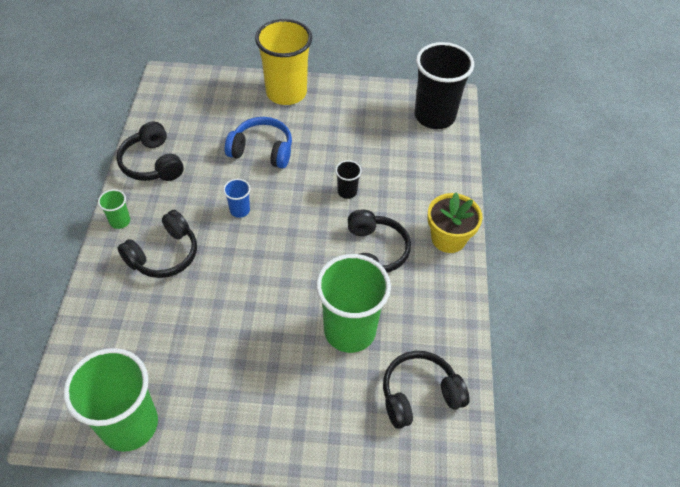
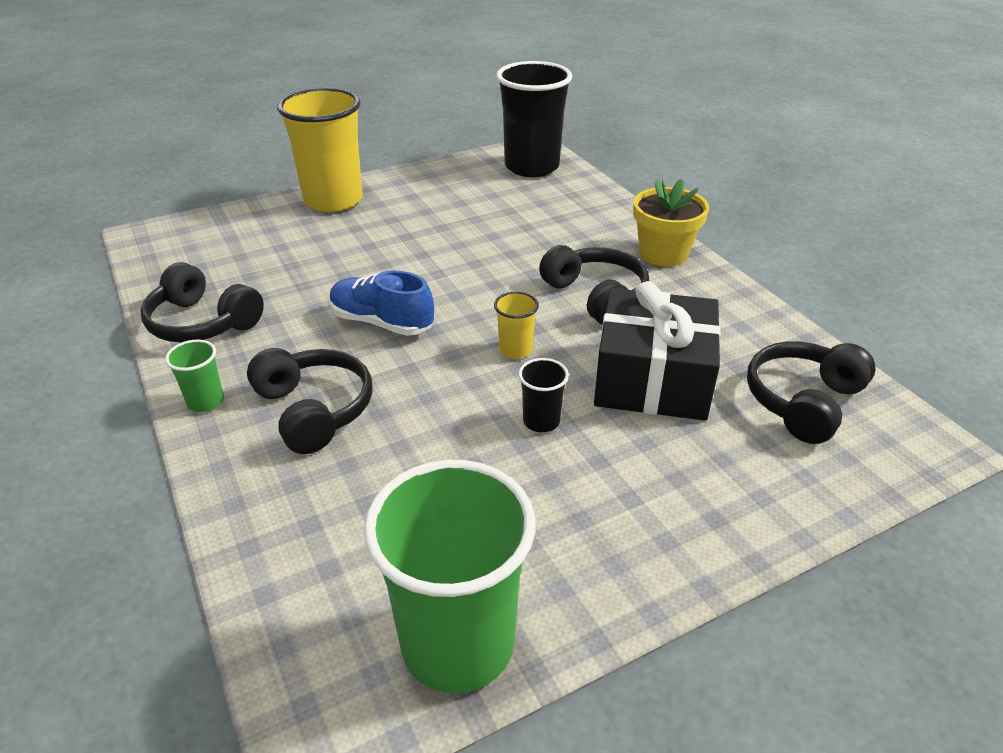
camera: 30 degrees left, 15 degrees down
(164, 255) = (314, 410): black headphones -> black headphones turned 45 degrees counterclockwise
(240, 210) = (382, 322): blue cup -> blue shoe
(262, 150) = (354, 258): blue headphones -> none
(293, 269) = (515, 350): none -> yellow cup
(347, 192) = (503, 257): black cup -> black cup (541, 421)
(349, 330) = (652, 379): green cup -> black gift

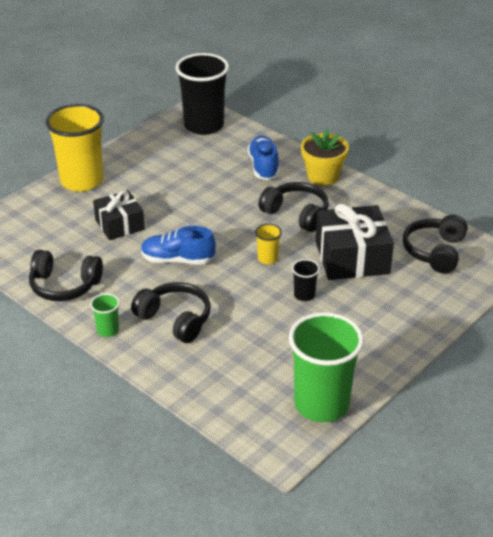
camera: 20 degrees left, 0 degrees up
(338, 260) = (119, 224): none -> black gift
(583, 227) = (263, 167): none -> blue shoe

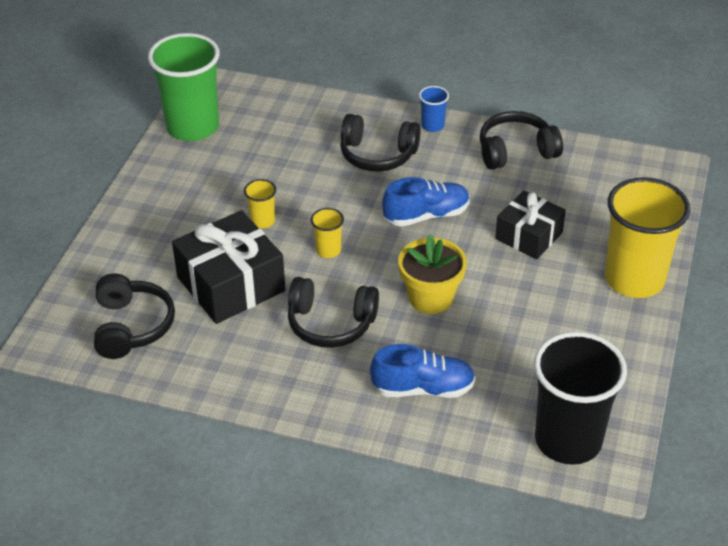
camera: 155 degrees right, 5 degrees up
(108, 330) = (432, 126): green cup -> blue cup
(263, 167) = (423, 388): blue shoe -> blue shoe turned 60 degrees counterclockwise
(304, 295) = (262, 221): black cup -> yellow cup
(323, 176) = (330, 401): yellow flower pot -> yellow flower pot (430, 297)

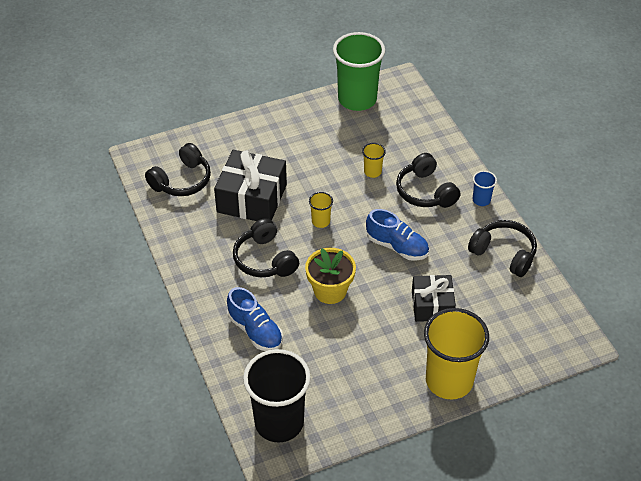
camera: 50 degrees right, 5 degrees up
(262, 221) = (314, 178): yellow cup -> yellow cup (372, 172)

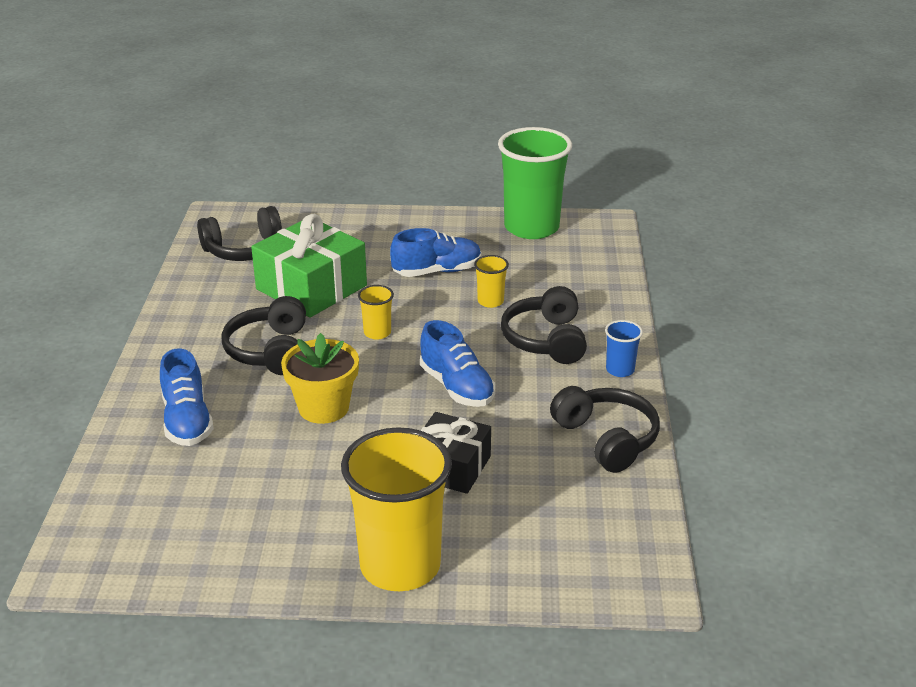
camera: 25 degrees right, 15 degrees down
(252, 198) = (311, 287): black gift -> green gift
(279, 422) = (119, 533): black cup -> none
(322, 157) = (437, 271): none -> blue shoe

